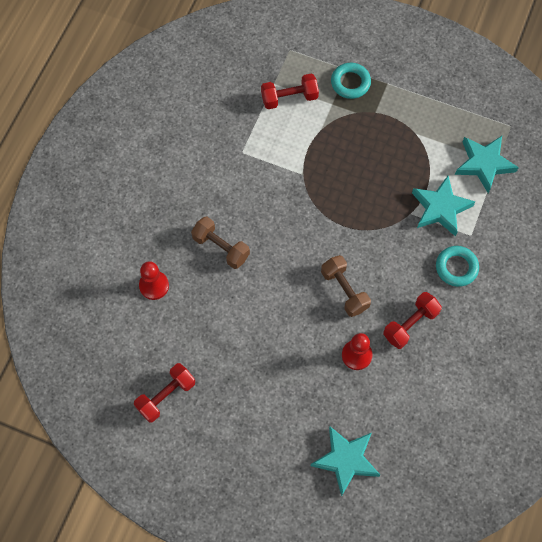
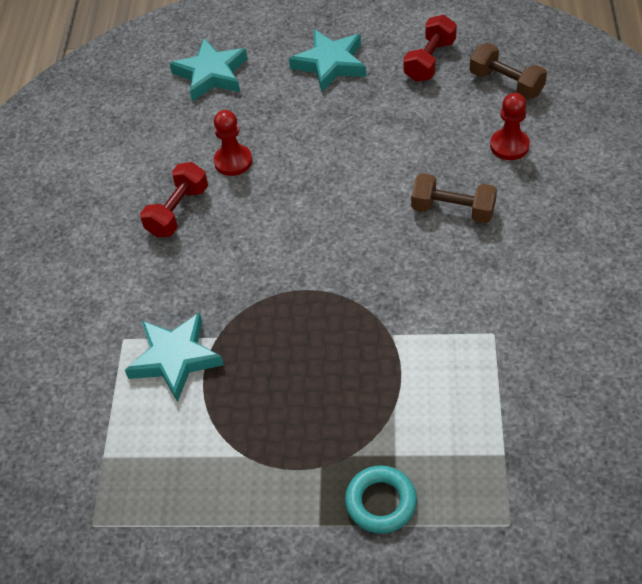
camera: 165 degrees right, 15 degrees down
(289, 98) = (467, 439): red dumbbell -> none
(344, 290) = (273, 218): brown dumbbell -> brown dumbbell (506, 84)
(456, 267) = (134, 292): turquoise ring -> none
(484, 164) = (124, 445): turquoise star -> turquoise star (330, 64)

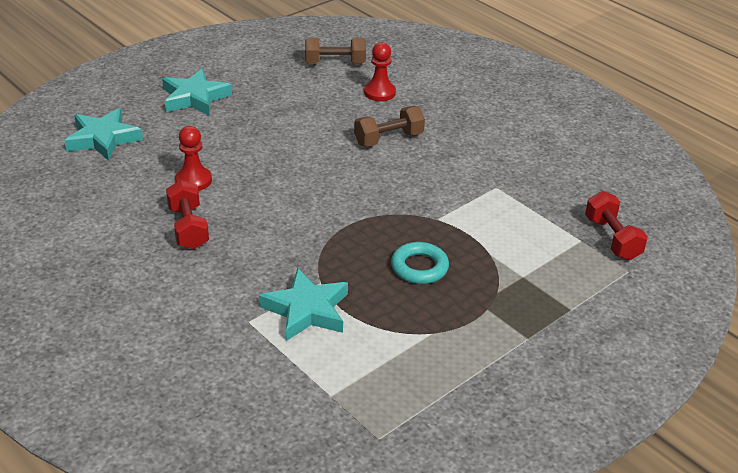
camera: 50 degrees left, 15 degrees down
(381, 502) = (547, 304): turquoise ring -> turquoise ring (419, 267)
(430, 61) = (267, 70): red dumbbell -> red dumbbell (612, 239)

